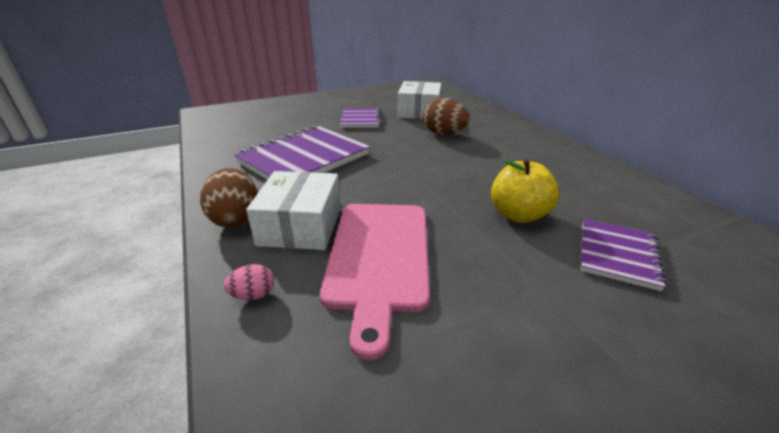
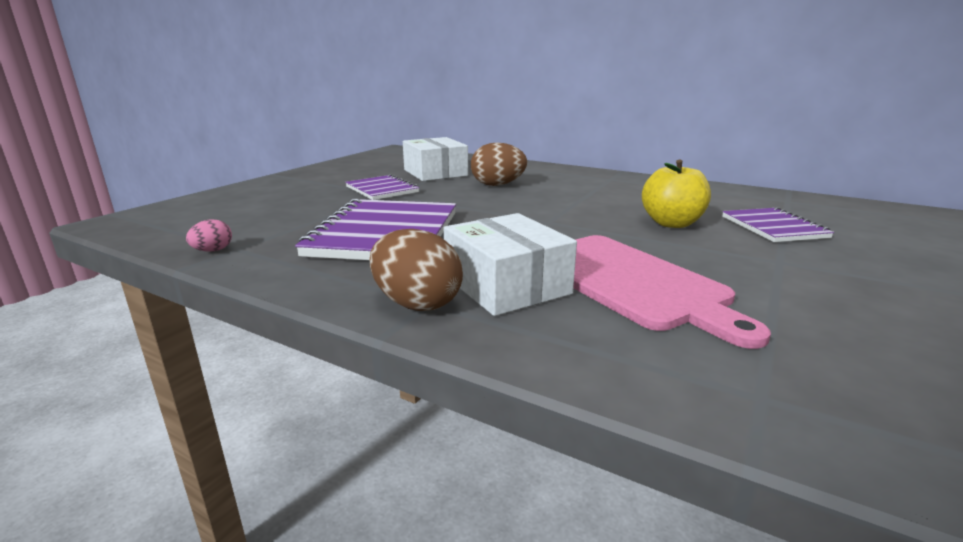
camera: 35 degrees left, 10 degrees down
(253, 295) = (579, 351): pink egg -> pink egg (213, 251)

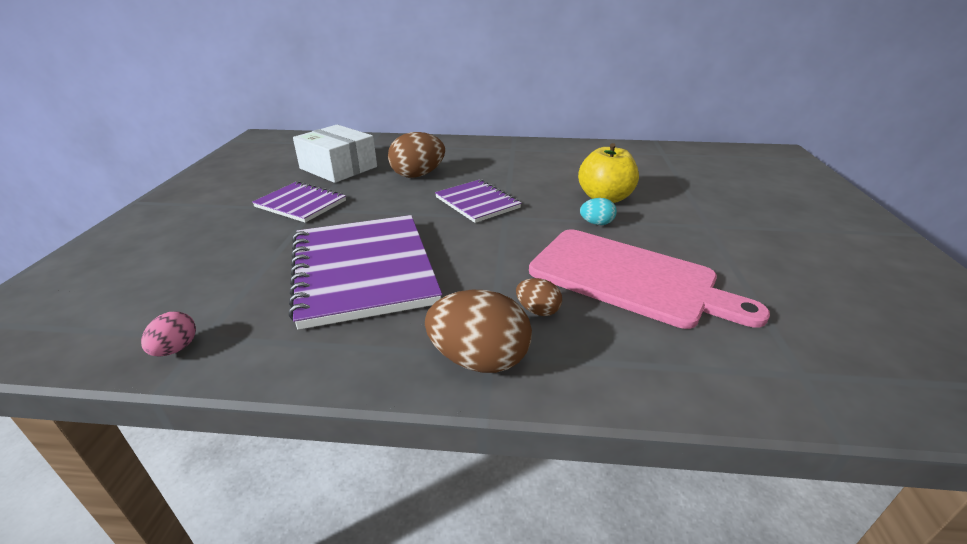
camera: 25 degrees left, 10 degrees up
(506, 285) = (537, 310): white box -> brown egg
(640, 239) = (596, 223): none -> turquoise egg
(773, 227) = (677, 187): purple notebook -> purple notebook (477, 203)

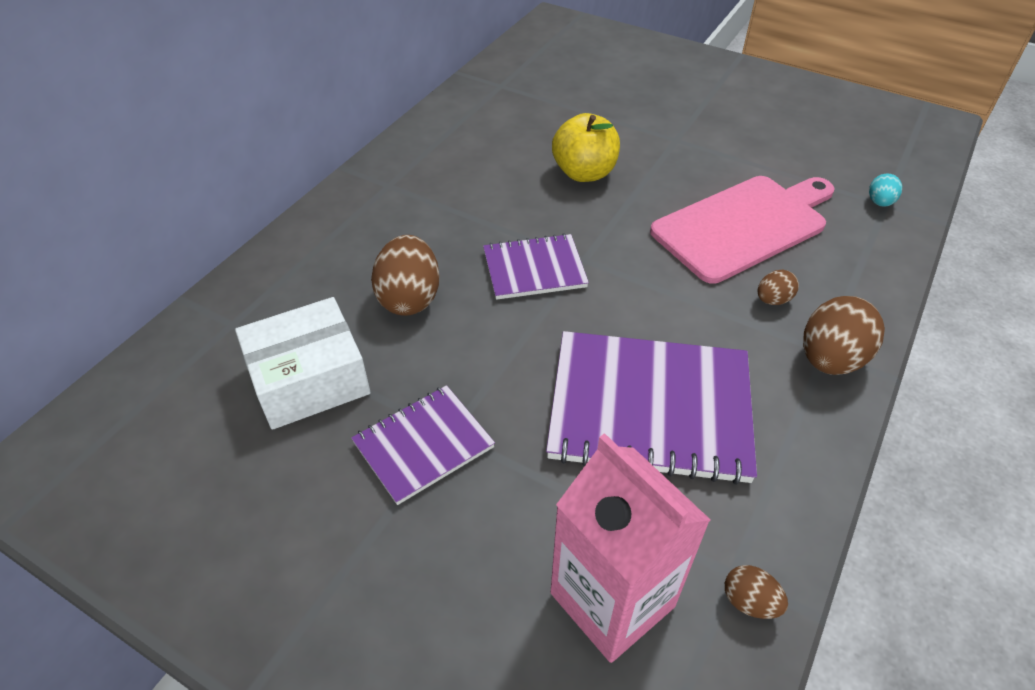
camera: 65 degrees left, 15 degrees up
(176, 349) = (749, 602): pink egg -> brown egg
(183, 287) = (612, 599): none -> pink carton
(596, 223) = (636, 202): turquoise egg -> turquoise egg (879, 202)

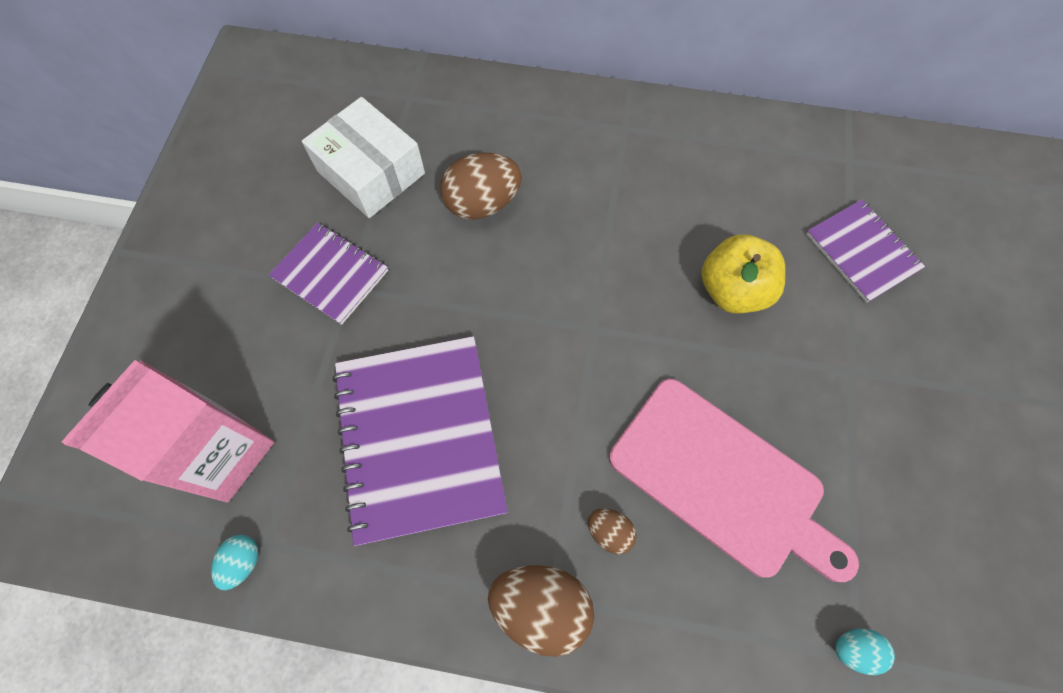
camera: 70 degrees right, 20 degrees up
(534, 269) = (560, 289): purple notebook -> purple notebook (861, 252)
(749, 602) = (243, 562): brown egg -> turquoise egg

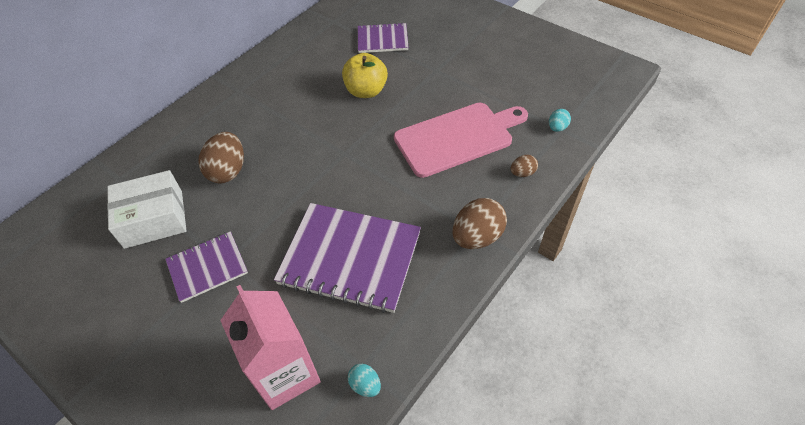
camera: 60 degrees left, 15 degrees down
(609, 532) = (456, 192): brown egg -> brown egg (522, 173)

